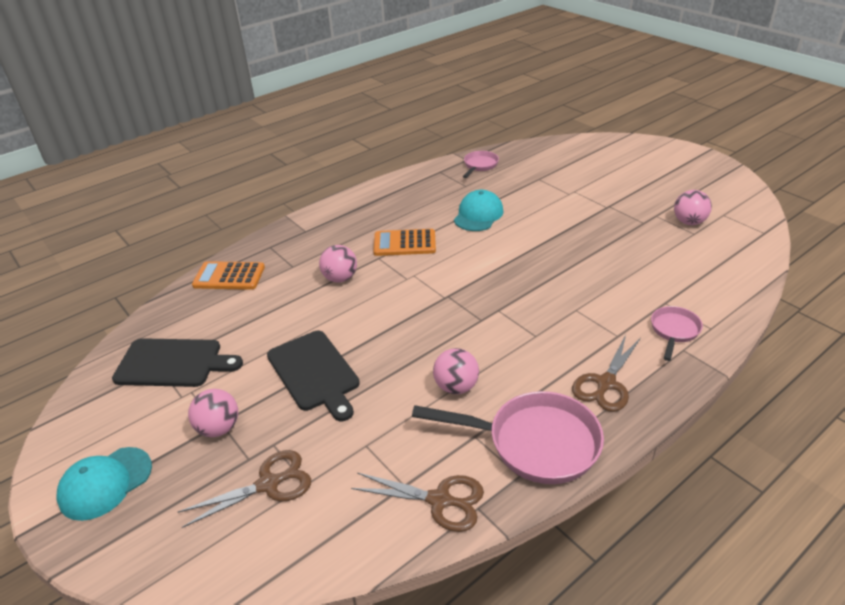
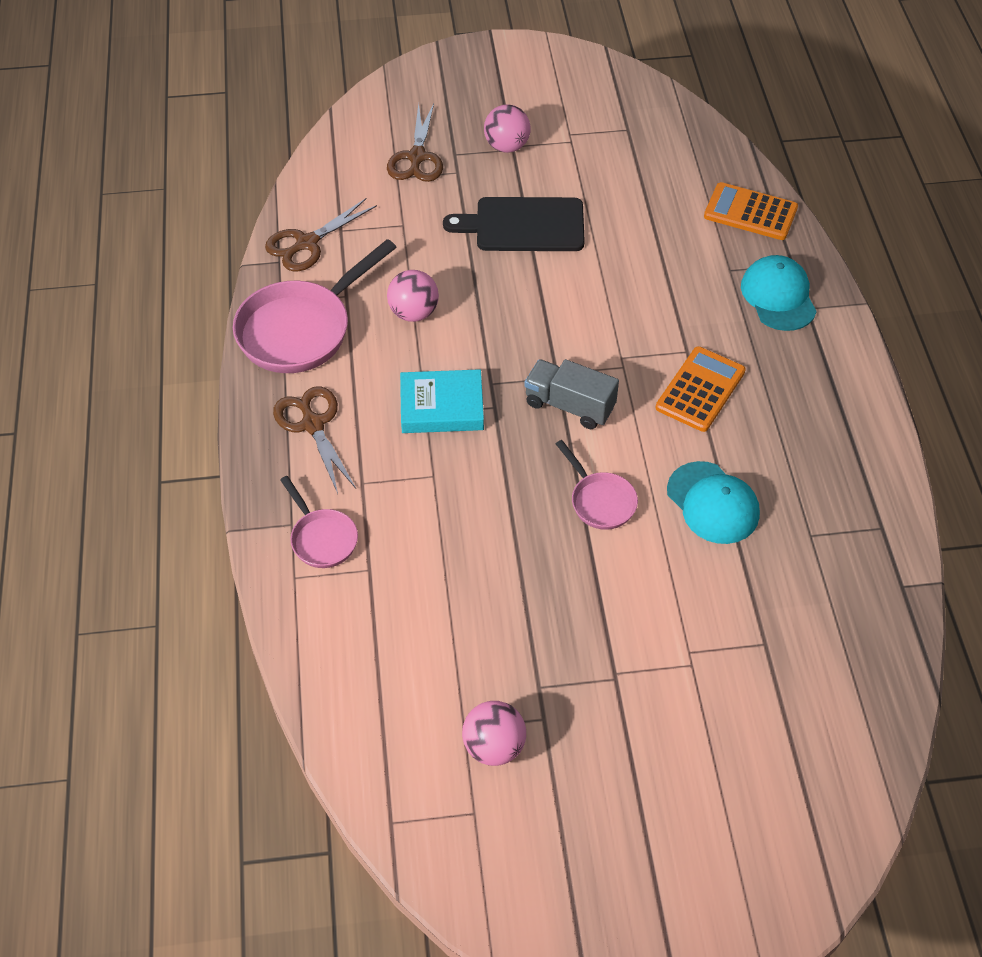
camera: 120 degrees right, 15 degrees up
(105, 483) = (502, 75): turquoise cap -> turquoise cap (778, 296)
(173, 363) = (624, 139): black cutting board -> none
(229, 276) = (750, 212): orange calculator -> orange calculator turned 105 degrees counterclockwise
(340, 278) = (670, 300): pink ball -> none
(465, 282) = (569, 405): none -> grey truck
(479, 165) = (867, 591): pink pan -> pink pan (600, 501)
(522, 331) = (442, 407): none -> turquoise book

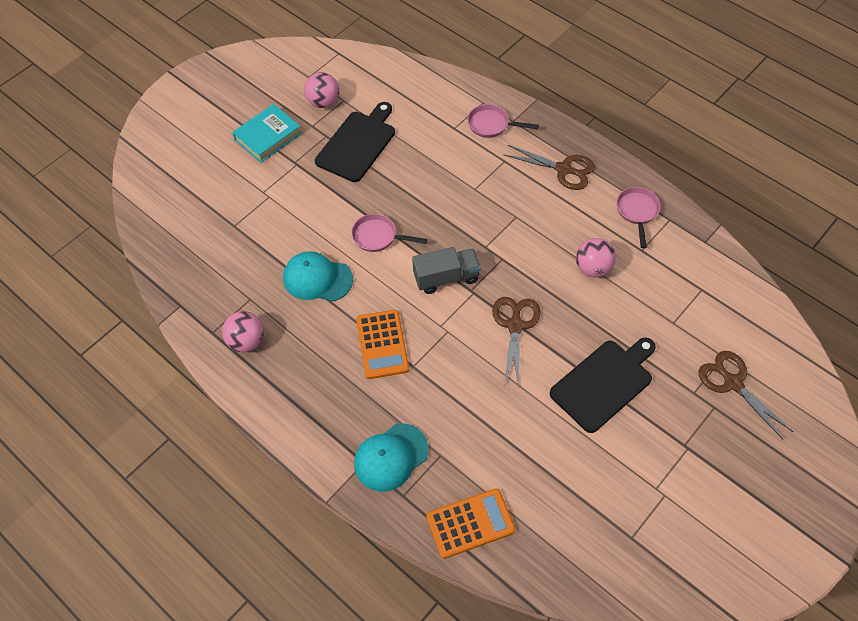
camera: 140 degrees right, 5 degrees up
(301, 329) = (637, 212): pink pan -> pink pan, size x0.53
(307, 243) = (707, 265): brown scissors -> brown scissors (515, 326)
(442, 407) = (512, 226): turquoise book -> turquoise book (268, 136)
(507, 146) = (691, 444): pink ball -> pink ball (247, 341)
(510, 641) = (357, 144): none -> black cutting board
(778, 296) = (391, 457): turquoise cap -> turquoise cap turned 105 degrees clockwise

